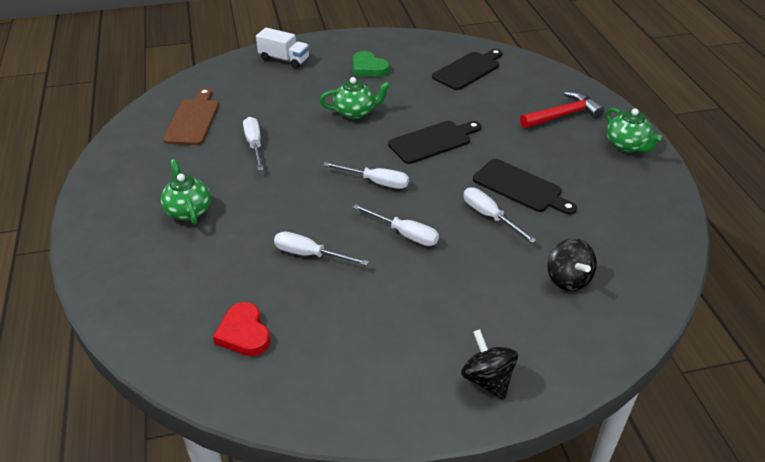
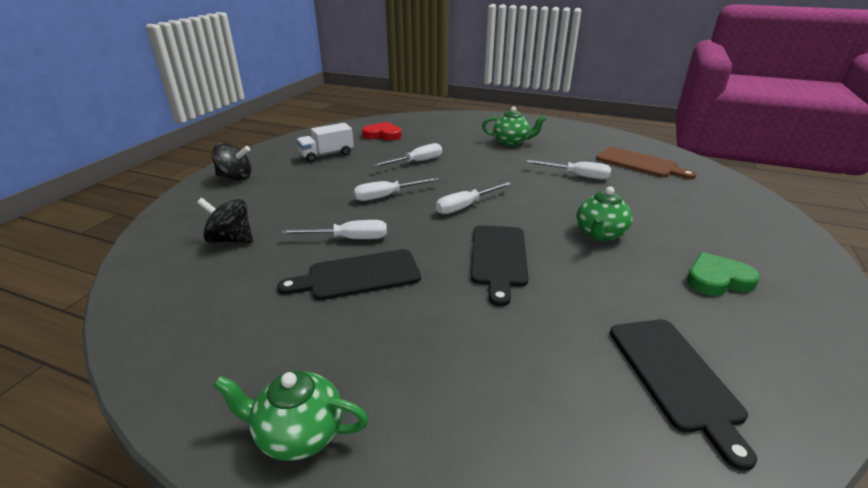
camera: 125 degrees right, 10 degrees down
(284, 59) = (762, 229): white truck -> white truck (327, 155)
(563, 115) = (449, 411): red hammer -> none

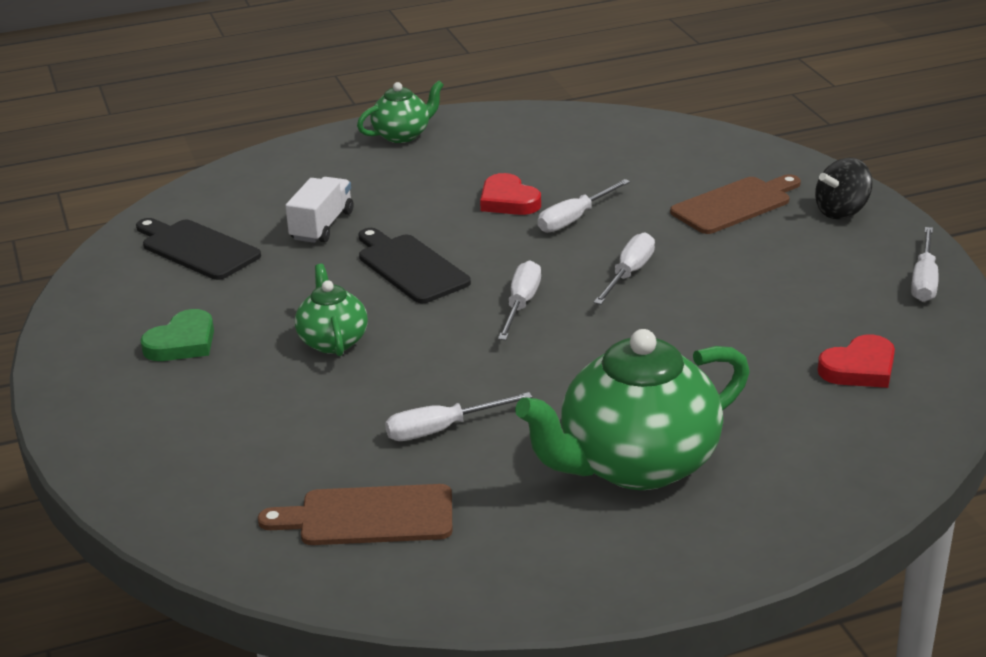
camera: 140 degrees right, 0 degrees up
(231, 240) = (672, 172): black spinning top -> none
(260, 203) = (735, 204): none -> brown cutting board
(327, 155) = (833, 290): white truck -> white truck (322, 226)
(358, 276) = (508, 201): black cutting board -> red heart
(416, 162) = (696, 339): white screwdriver -> white screwdriver (924, 280)
(511, 142) = (636, 464): green teapot -> green teapot, size x1.95

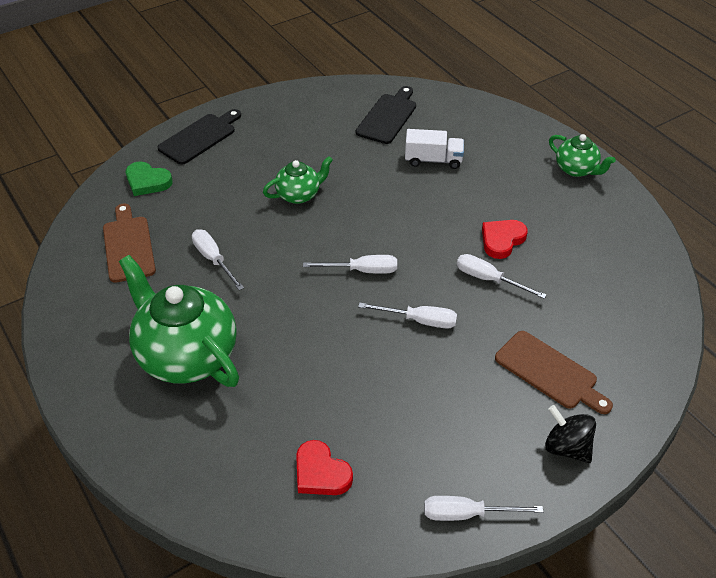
camera: 75 degrees right, 15 degrees up
(182, 342) = (285, 137): green heart -> green heart (147, 181)
(410, 267) = (394, 210): black cutting board -> black cutting board (199, 137)

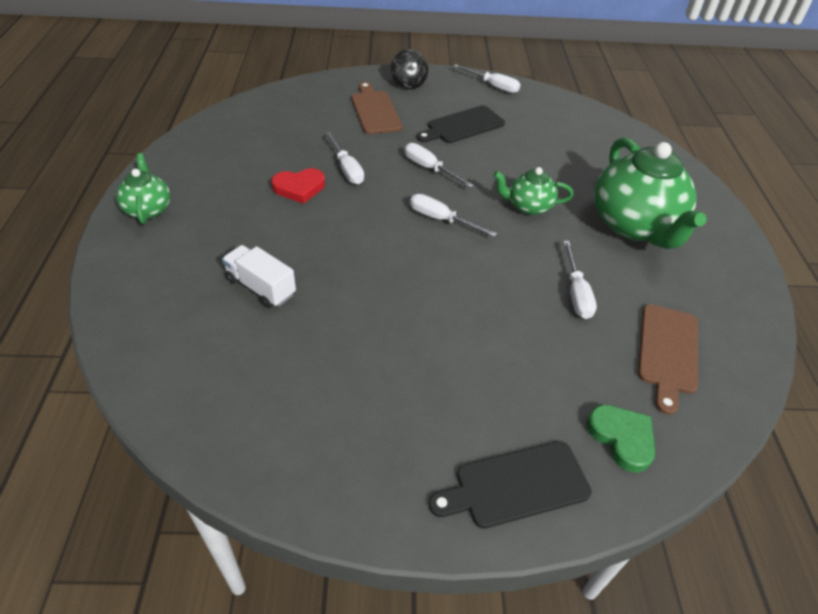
camera: 150 degrees left, 0 degrees up
(299, 195) = (441, 320): green teapot -> green teapot (528, 206)
(321, 473) = (566, 129): red heart -> none
(388, 117) = (239, 375): black cutting board -> black cutting board (462, 126)

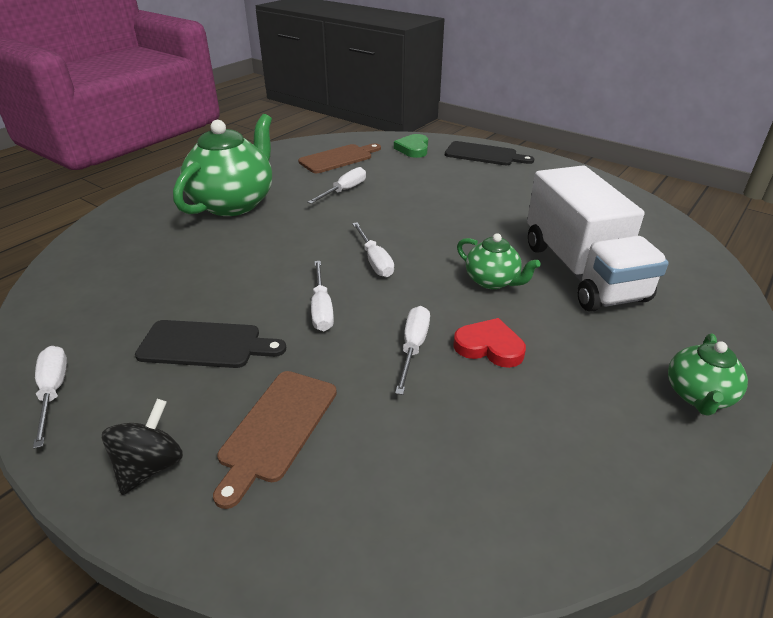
camera: 140 degrees left, 10 degrees down
(261, 287) = (582, 271): white truck -> white truck, size x2.13
(528, 206) = (286, 242): green teapot -> green teapot (492, 281)

